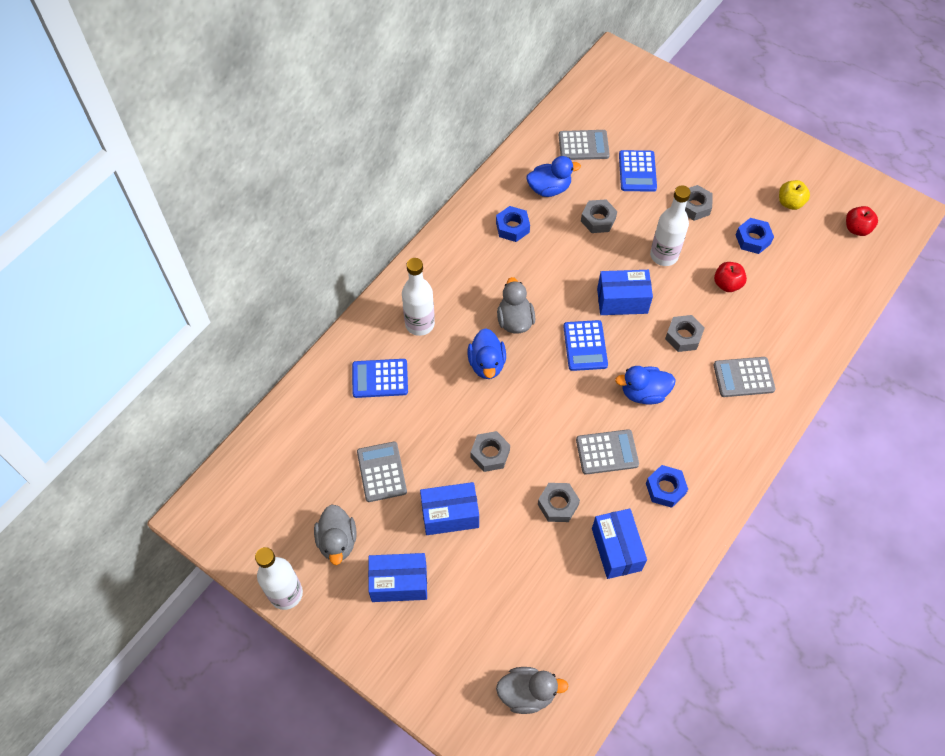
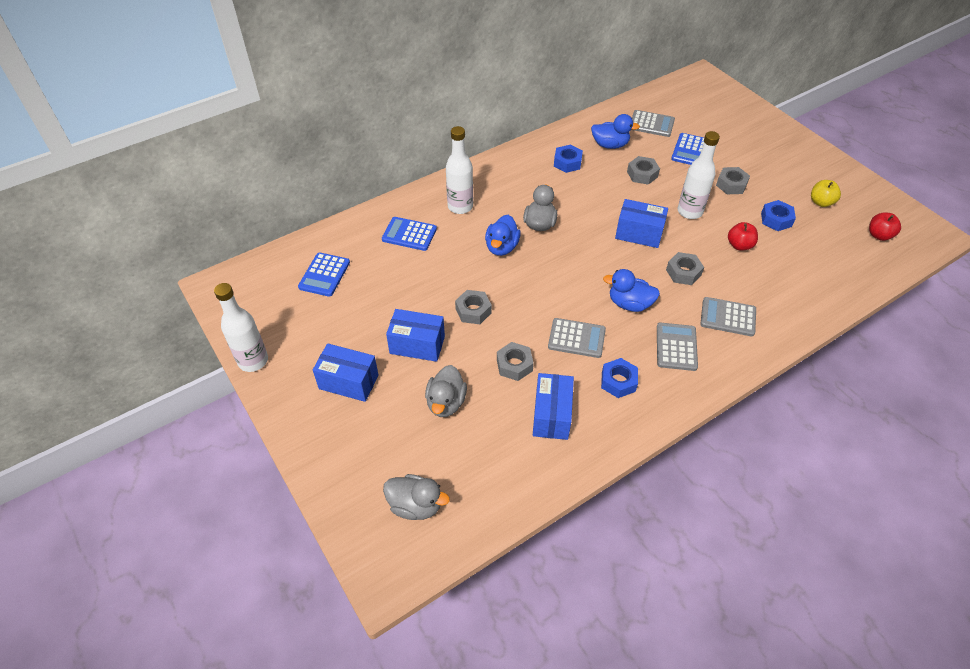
camera: 20 degrees right, 10 degrees down
(337, 541) = (315, 336): grey duck -> grey duck (446, 402)
(381, 472) = (377, 298): grey calculator -> grey calculator (676, 347)
(585, 346) = (592, 256): blue calculator -> blue calculator (324, 275)

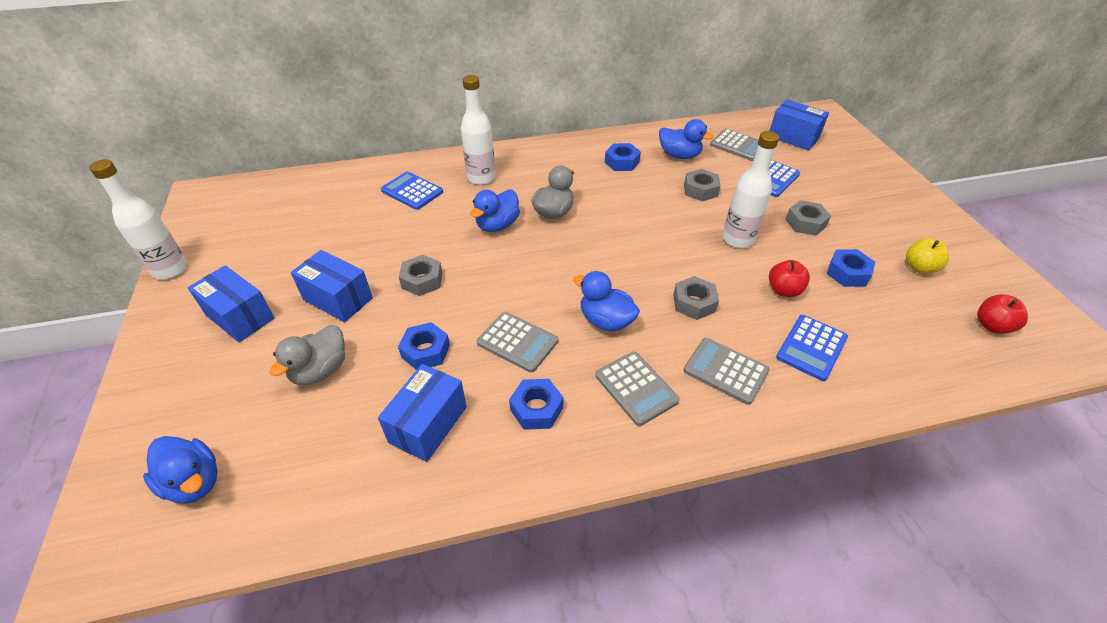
camera: 20 degrees right, 5 degrees down
(324, 275) = (302, 208): blue calculator -> blue calculator (811, 348)
(415, 505) = (194, 482): grey duck -> blue duck
(514, 365) = (425, 351): grey nut -> blue nut
(639, 233) = (662, 248): blue box -> blue box (793, 137)
(676, 347) = (636, 388): grey calculator -> grey calculator turned 120 degrees clockwise

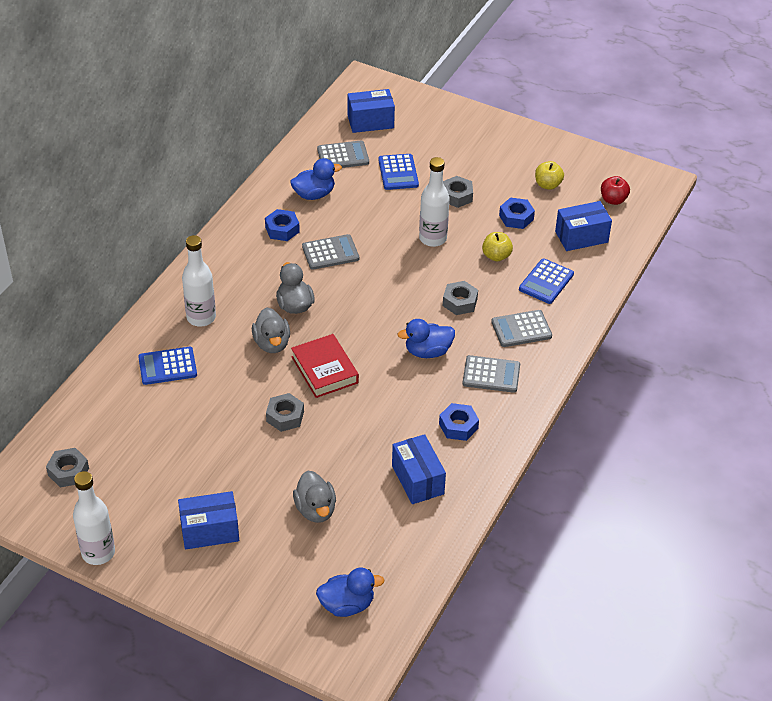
camera: 50 degrees left, 0 degrees up
(338, 299) = (252, 470): blue box -> blue box (581, 237)
(425, 351) = (356, 450): blue nut -> none
(497, 225) = (272, 343): blue duck -> grey duck
(503, 270) = (324, 370): none -> red book
(517, 342) = (398, 403): grey calculator -> grey calculator (330, 253)
(700, 190) = (365, 215): grey nut -> grey nut (68, 471)
(784, 290) = (496, 256): red apple -> yellow apple
(811, 348) = (546, 282): blue calculator -> blue calculator turned 45 degrees clockwise

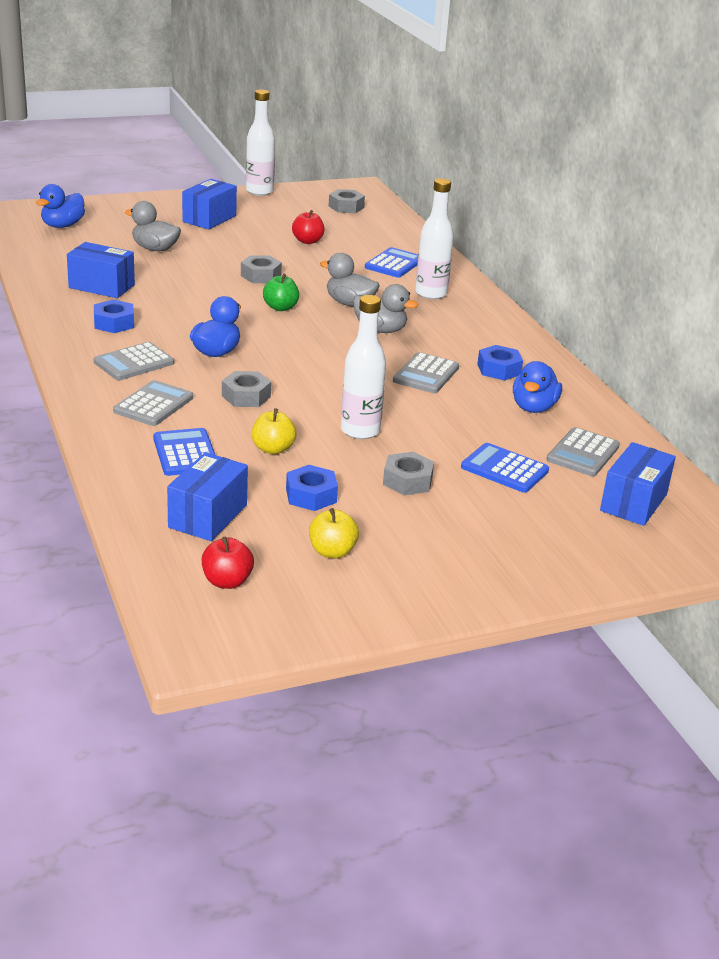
camera: 130 degrees right, 15 degrees down
(182, 440) = (307, 241): none -> red apple
(324, 370) = (280, 307): red book -> green apple

